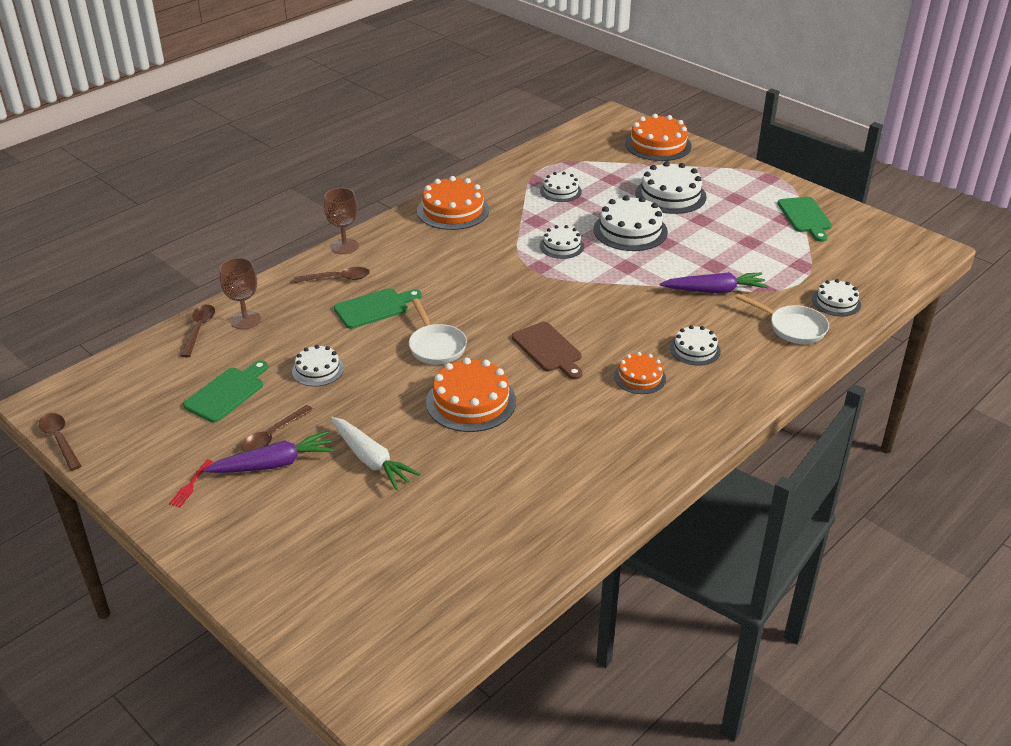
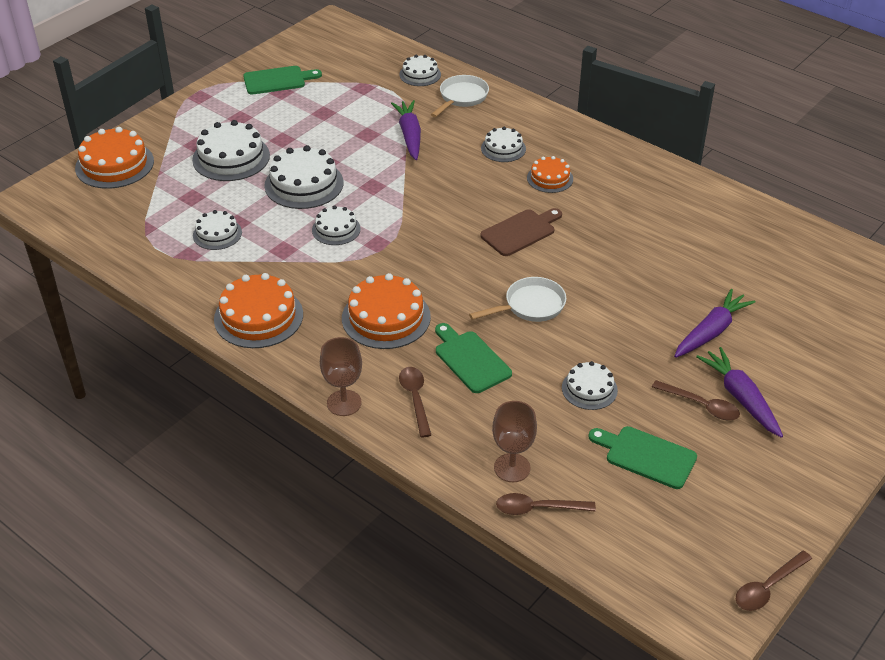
camera: 95 degrees left, 5 degrees up
(190, 485) = (792, 453): red fork -> none
(371, 459) = (711, 332): white carrot -> purple carrot
(471, 401) = (611, 275): orange cake -> orange cake (386, 317)

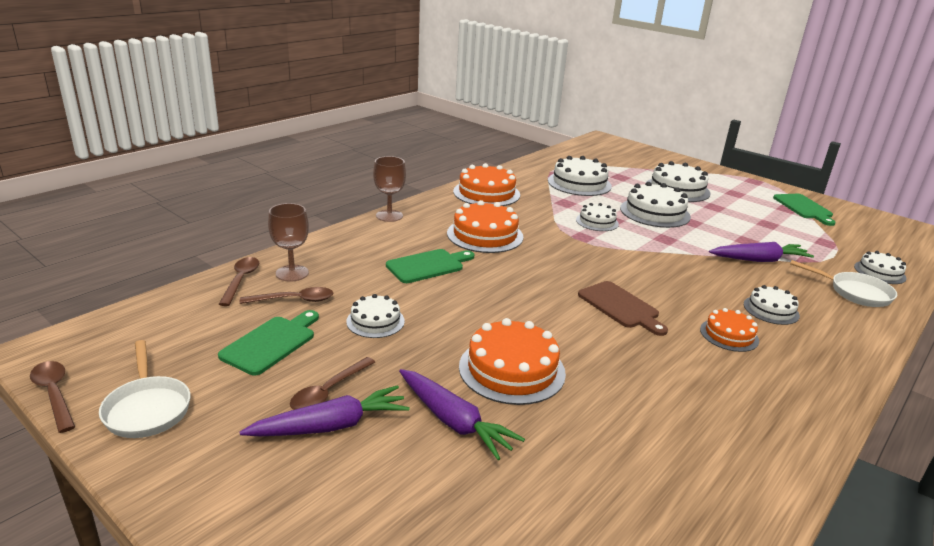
camera: 90 degrees right, 15 degrees down
(114, 164) = (648, 157): orange cake -> orange cake (512, 369)
(217, 234) = (579, 183): white cake -> white cake, size x1.69
(415, 399) = (386, 240): brown spoon -> brown spoon (294, 300)
(530, 306) = (501, 301): white pan -> white pan (147, 408)

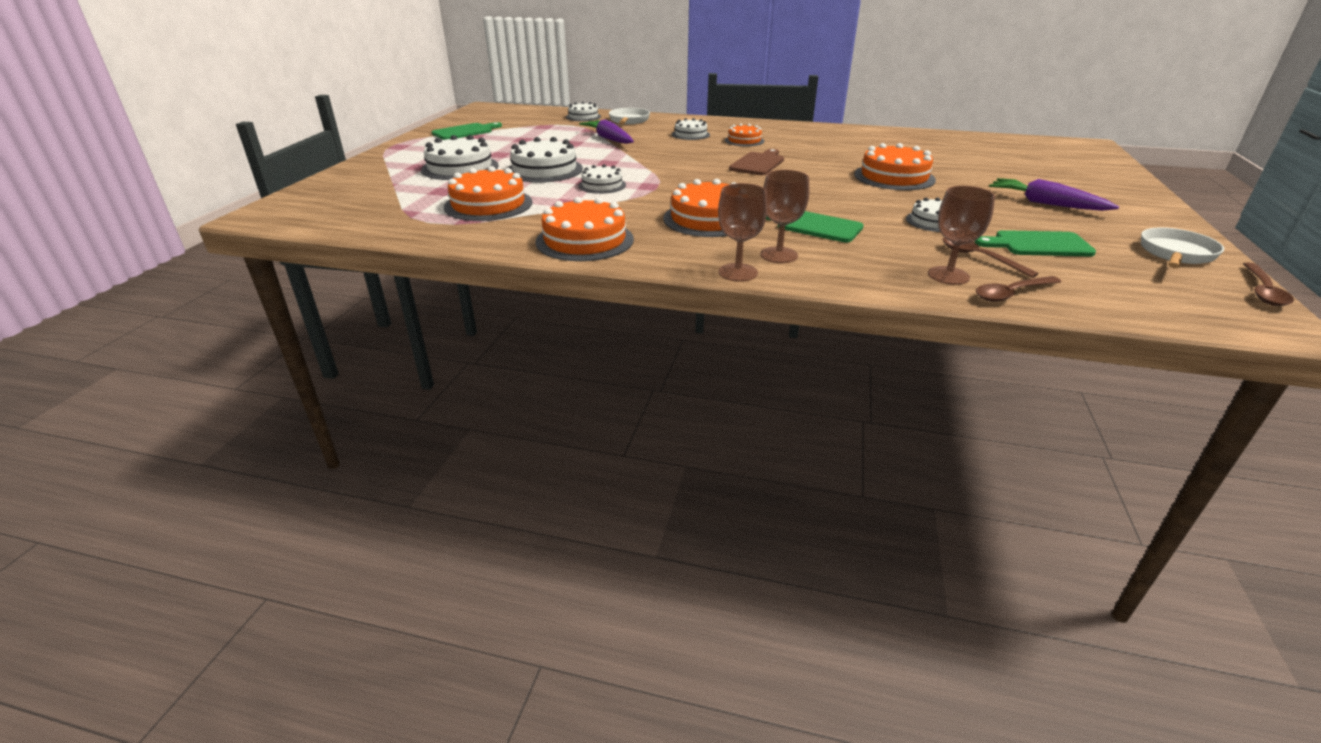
camera: 115 degrees left, 5 degrees up
(328, 391) = (1027, 212): brown spoon -> none
(396, 235) = (779, 255): none -> brown goblet
(453, 421) = (969, 180): purple carrot -> none
(579, 183) = (488, 204): white cake -> orange cake

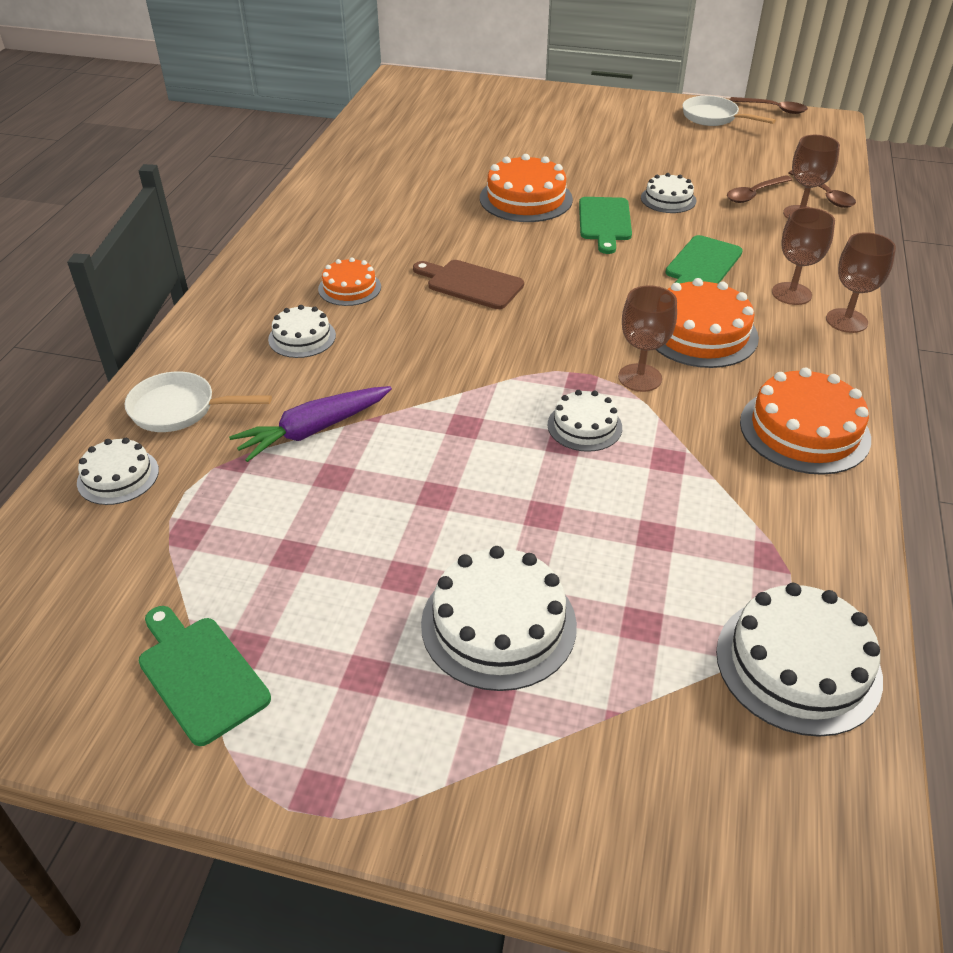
camera: 90 degrees left, 10 degrees up
(488, 204) = (697, 545): orange cake -> none
(544, 170) = (508, 498): white cake -> white cake (798, 664)
(651, 199) = (640, 378): none -> brown goblet
(1038, 244) = (712, 163): green cutting board -> green cutting board (604, 222)
(1046, 204) = (603, 139): purple carrot -> none

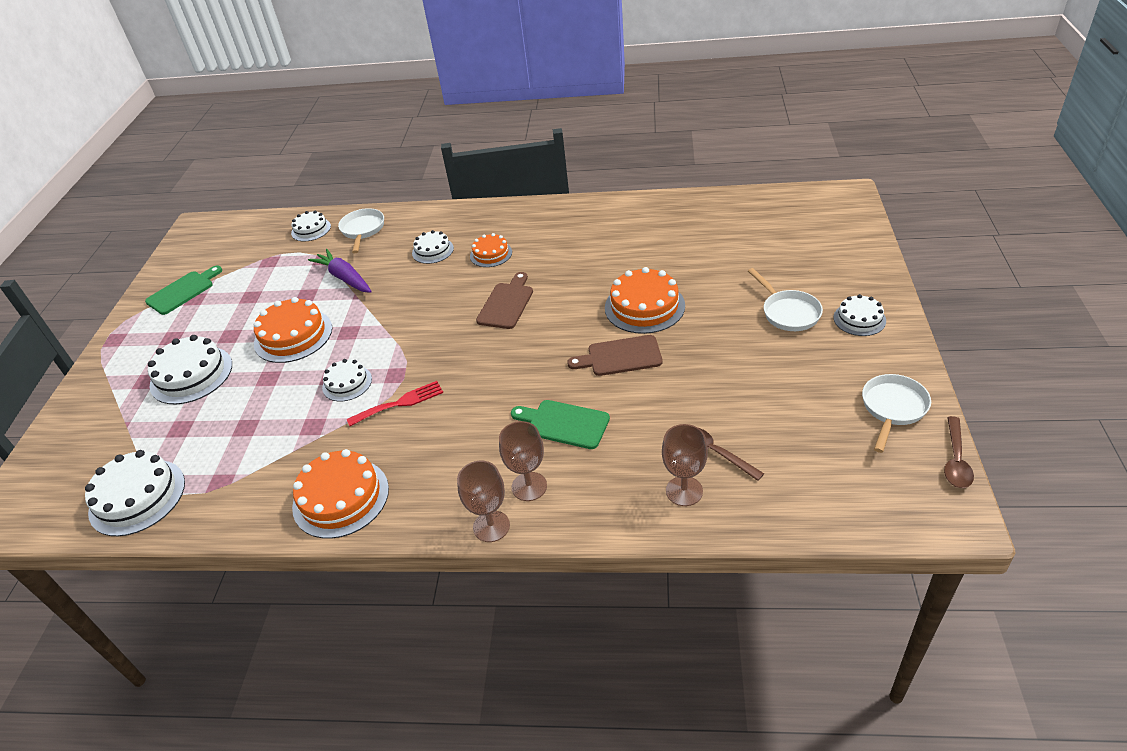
camera: 85 degrees right, 0 degrees up
(572, 133) = (788, 312): none -> white pan
(604, 222) = (620, 356): green cutting board -> brown cutting board
(640, 378) = (400, 403): brown goblet -> red fork
(668, 199) = (678, 391): white cake -> white cake (859, 319)
(700, 333) = (460, 431): orange cake -> orange cake (293, 335)
(824, 195) = (737, 511): brown spoon -> none

